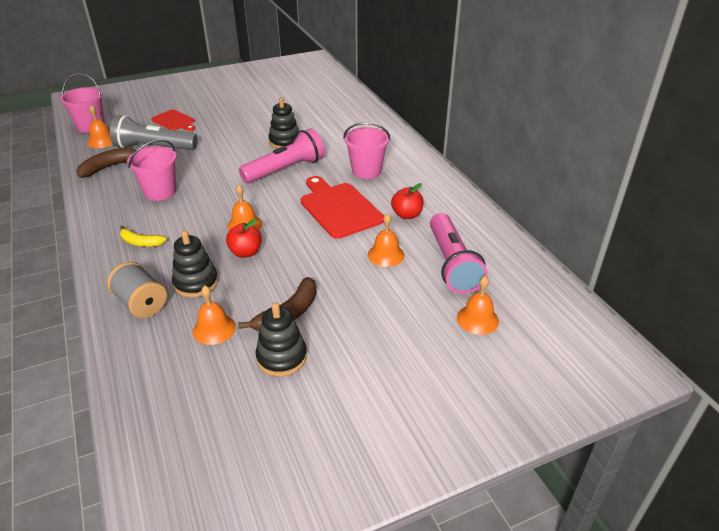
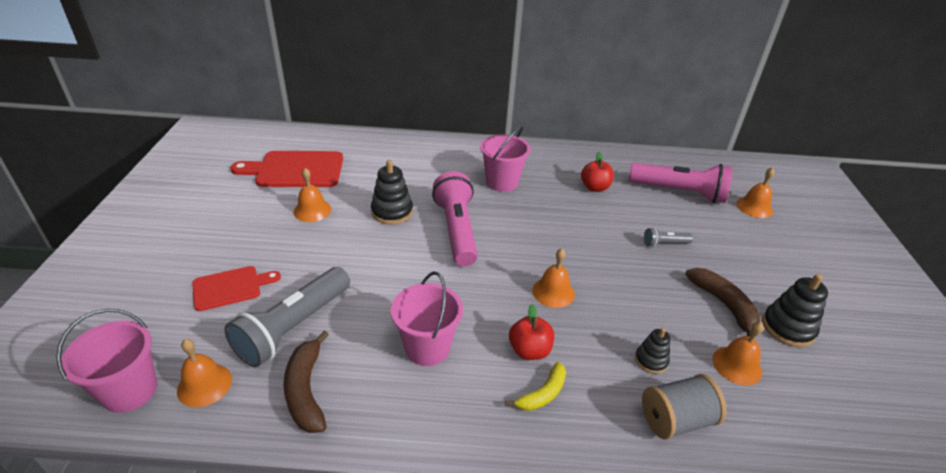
camera: 65 degrees left, 0 degrees up
(196, 283) = (651, 360): black stacking toy -> black stacking toy, size x0.61
(245, 252) = (608, 306): red apple -> red apple (529, 350)
(339, 208) = (560, 220): red cutting board -> red cutting board (295, 170)
(353, 267) = (664, 243): none -> grey flashlight
(386, 255) = (652, 219): orange bell -> orange bell (312, 210)

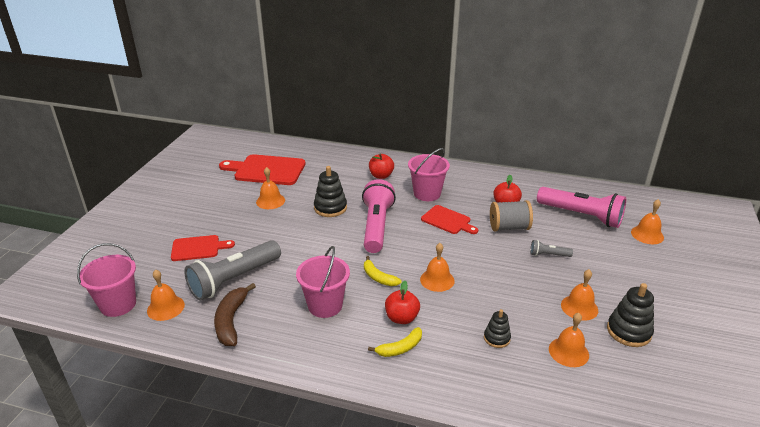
camera: 15 degrees right, 5 degrees down
(440, 165) = (381, 176): none -> red apple
(482, 298) = (378, 277): none -> yellow banana
(537, 213) = (447, 221): none -> red cutting board
(676, 420) = (498, 381): grey spool -> grey spool (509, 227)
(724, 305) = (579, 307): brown banana -> orange bell

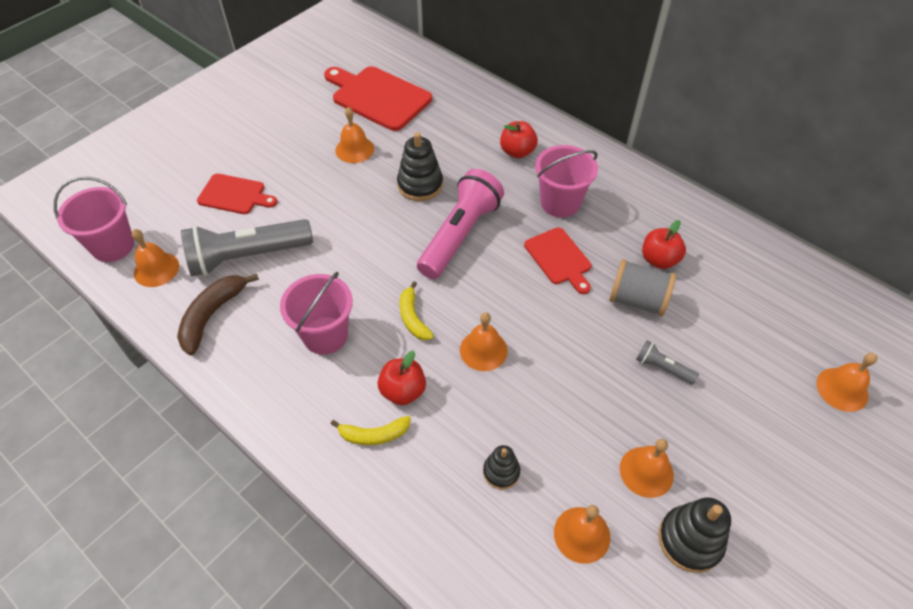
camera: 25 degrees right, 20 degrees up
(581, 216) = (760, 318): pink flashlight -> none

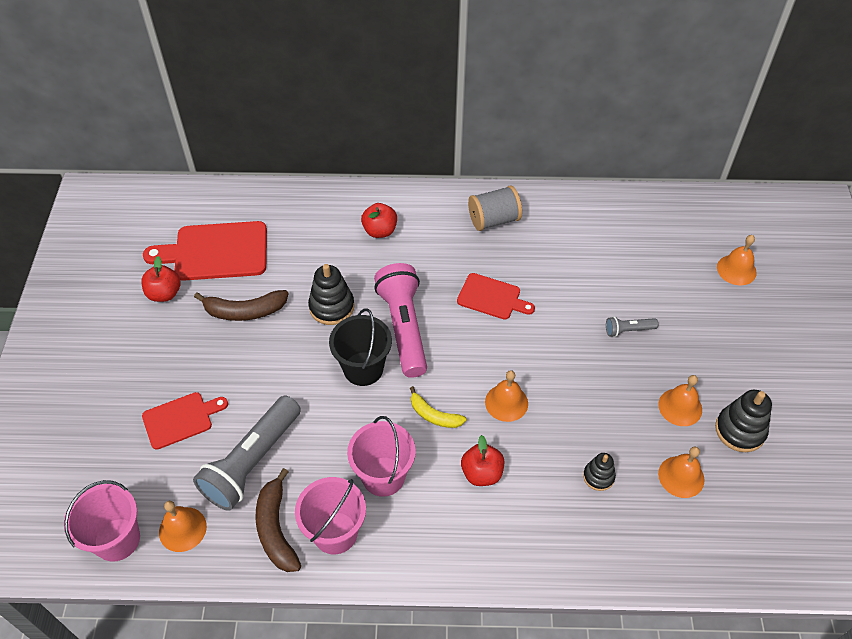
camera: 40 degrees left, 0 degrees up
(354, 149) = (245, 311): orange bell -> brown banana
(374, 435) = (493, 519): yellow banana -> none
(396, 245) = (363, 369): none -> black bucket
(560, 203) = (451, 253): pink bucket -> pink bucket (335, 532)
(637, 300) = (571, 293): grey spool -> grey spool (494, 220)
(659, 260) = (557, 253): red apple -> red apple (164, 293)

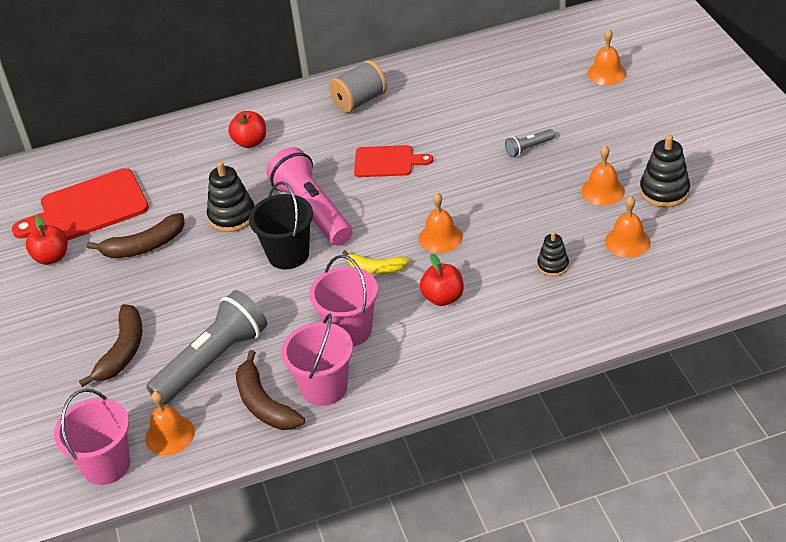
camera: 15 degrees left, 10 degrees down
(181, 419) = (122, 351): red cutting board -> brown banana
(252, 462) = (213, 361): grey flashlight -> grey flashlight turned 150 degrees counterclockwise

